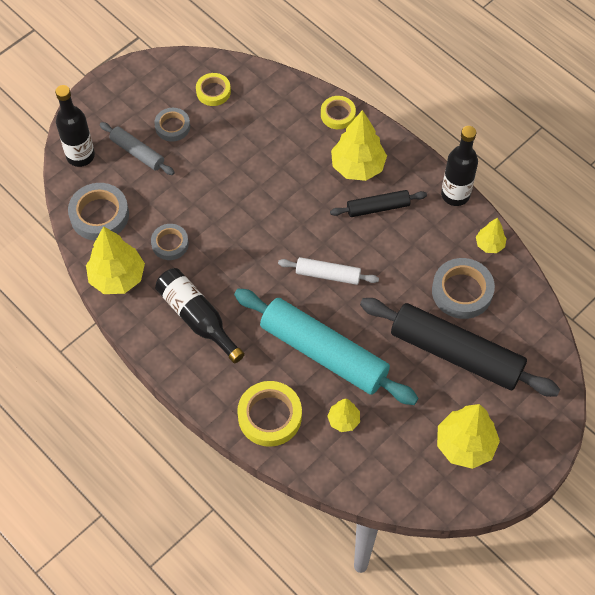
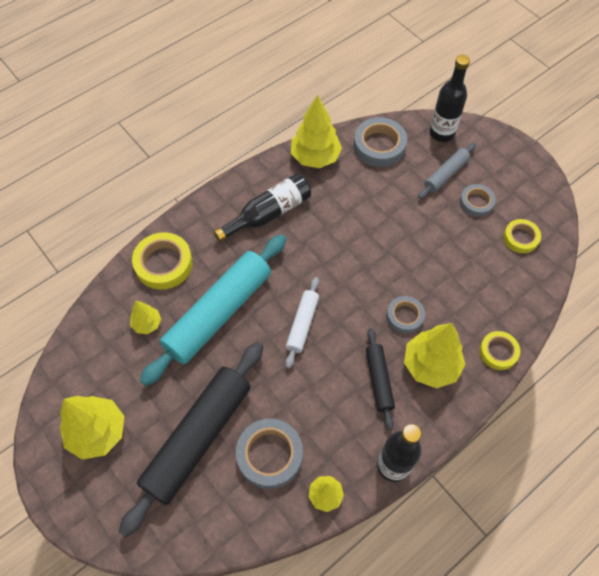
camera: 95 degrees right, 0 degrees up
(170, 244) = (346, 196): grey tape -> grey tape (405, 316)

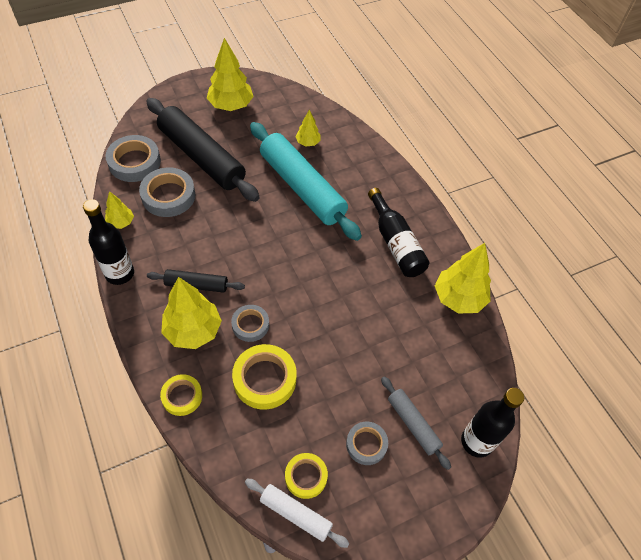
camera: 100 degrees right, 5 degrees down
(163, 264) = (361, 160): yellow tape -> yellow tape (264, 379)
(302, 324) = (271, 242): white rolling pin -> white rolling pin (295, 514)
(379, 146) = (466, 365): grey tape -> grey tape (134, 162)

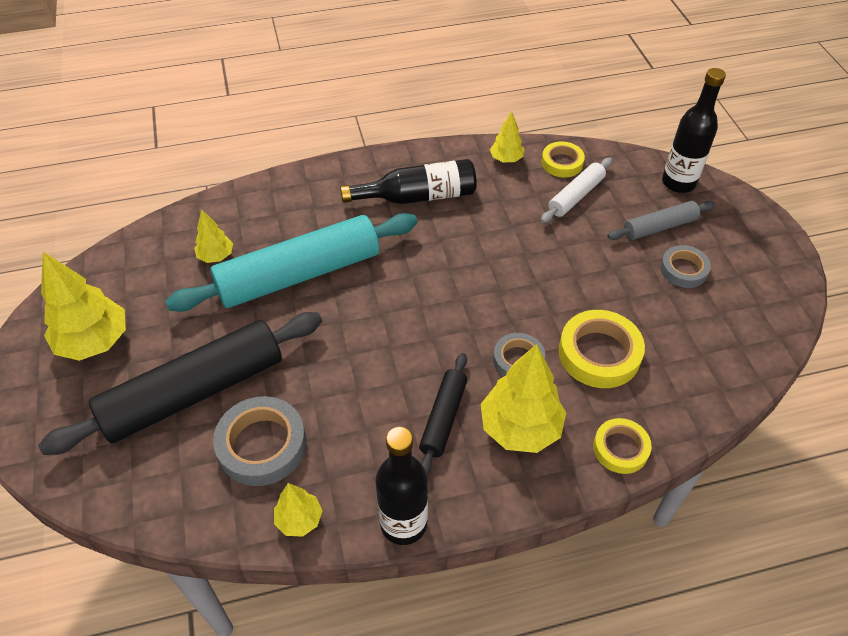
camera: 75 degrees left, 5 degrees down
(134, 162) = (168, 494): grey tape -> none
(295, 514) = (767, 344): white rolling pin -> white rolling pin (576, 196)
(306, 476) = (723, 329): yellow tape -> yellow tape (562, 163)
(458, 298) = (506, 159): yellow tree -> yellow tree, size x0.53

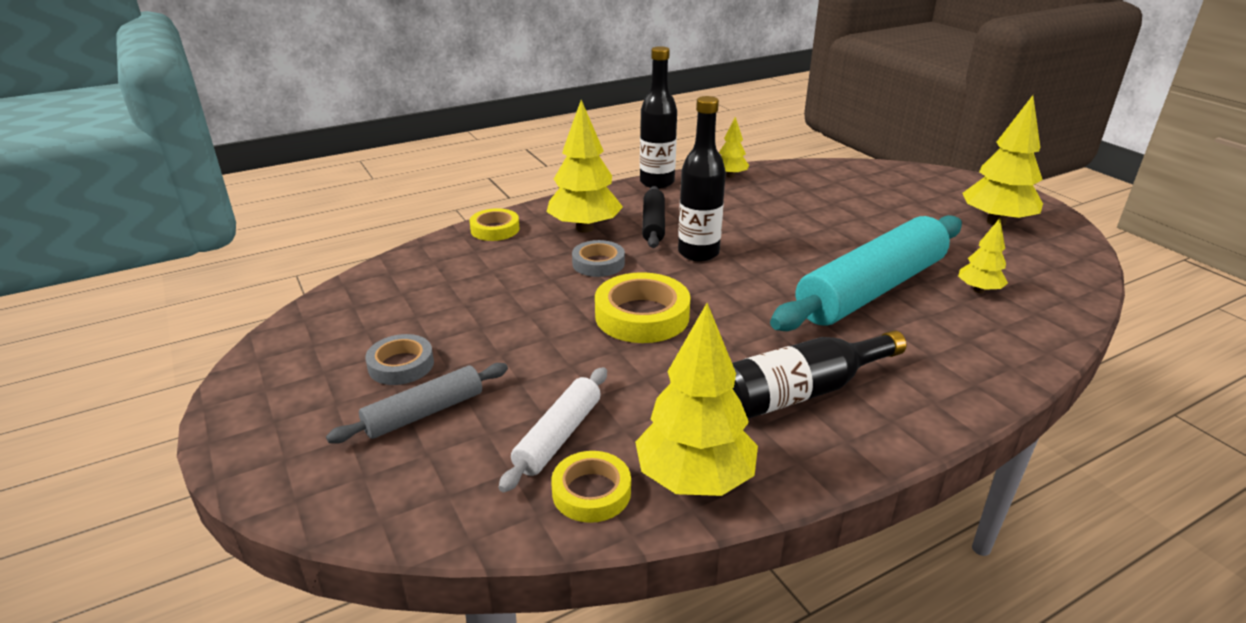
camera: 165 degrees right, 20 degrees down
(194, 392) = (872, 210): black rolling pin -> none
(262, 445) = (788, 196): grey tape -> none
(506, 159) = (694, 479): yellow tree -> yellow tree, size x1.87
(599, 353) = (515, 278): yellow tape -> yellow tape (642, 316)
(678, 182) = (373, 493): black bottle -> black bottle (698, 253)

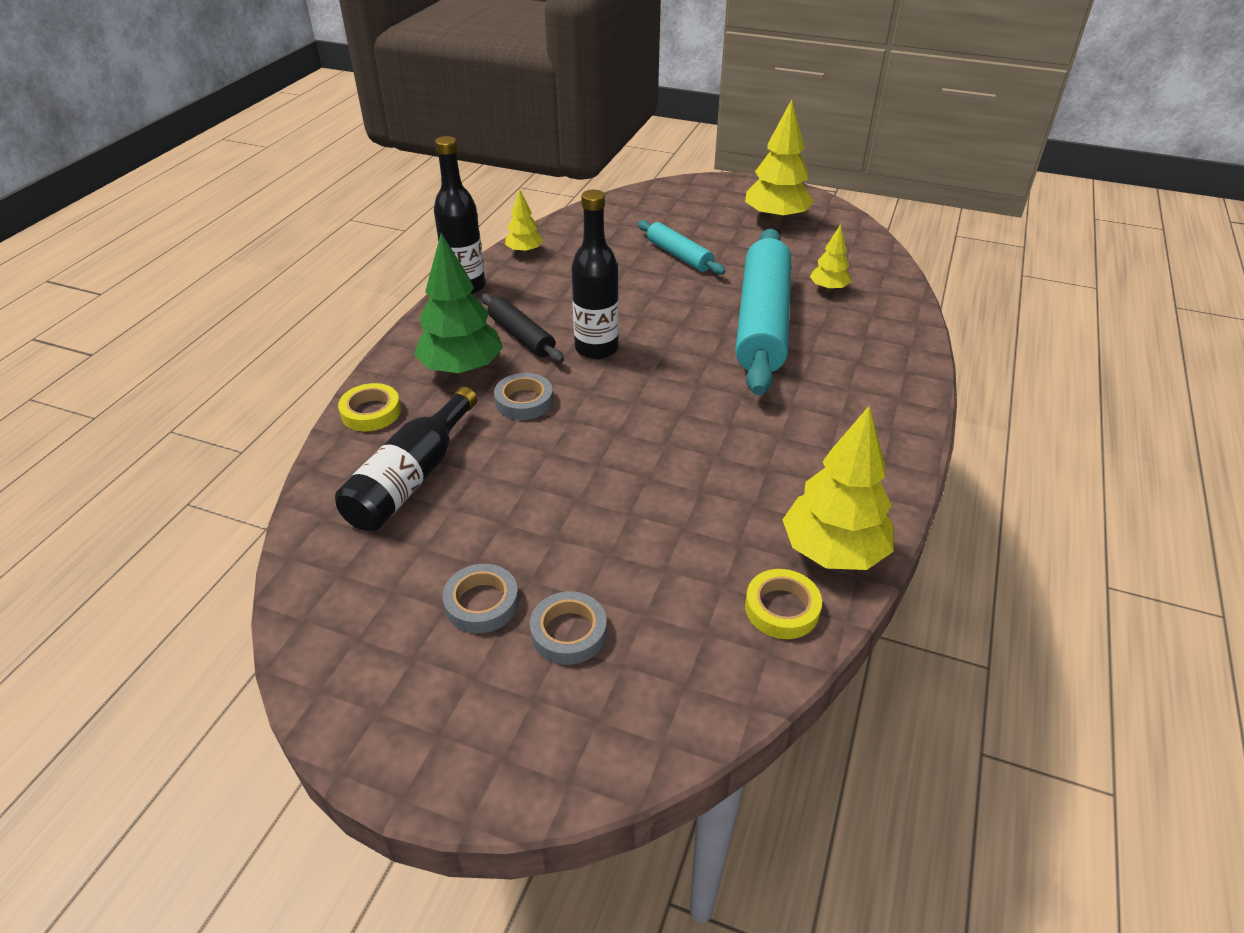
camera: 40 degrees left, 10 degrees up
(424, 413) = (568, 632): grey rolling pin -> grey tape
(558, 436) = (702, 581): white rolling pin -> none
(584, 228) = (461, 369): yellow tree -> green tree
(642, 316) = (627, 435): yellow tape -> none
(801, 392) = (817, 438): black bottle -> black bottle (411, 478)
(858, 218) = (679, 255): none -> turquoise rolling pin

